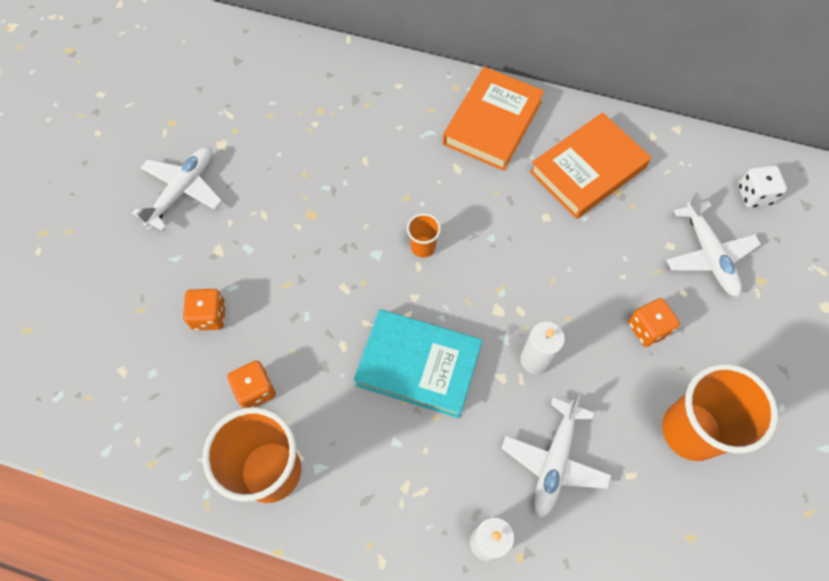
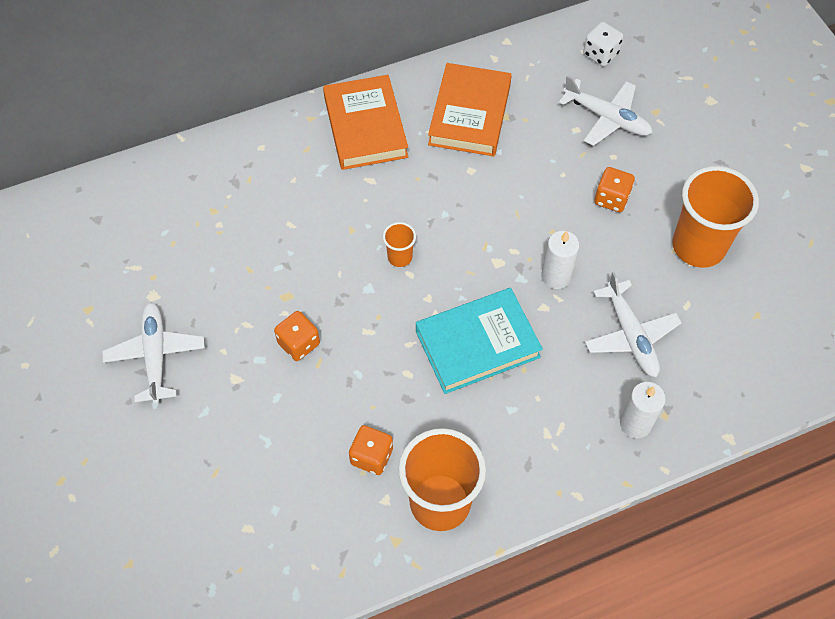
camera: 40 degrees left, 5 degrees down
(209, 316) = (279, 432): orange dice -> orange dice (299, 343)

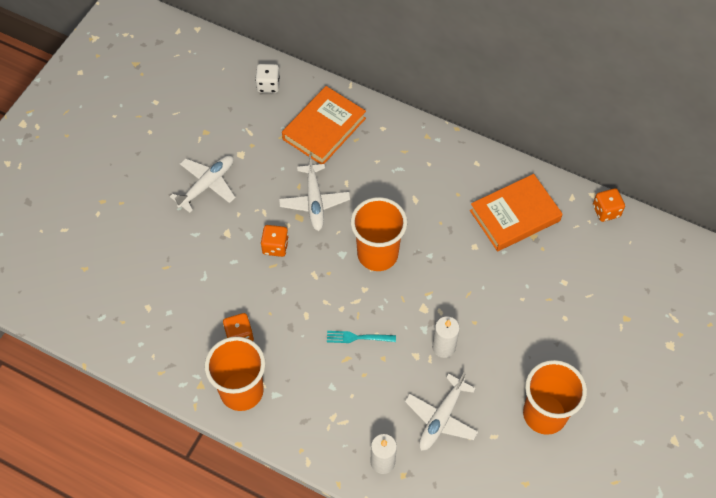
camera: 50 degrees right, 0 degrees up
(365, 127) = (449, 168): orange book -> orange book (324, 129)
(400, 257) = (377, 254): orange cup -> orange cup, size x2.20
(477, 344) = (358, 337): turquoise book -> turquoise fork
(600, 54) = (639, 254): white dice -> white dice (268, 85)
(606, 118) = (591, 293): white plane -> white plane (314, 201)
(611, 198) = (531, 339): orange dice -> orange dice (606, 211)

